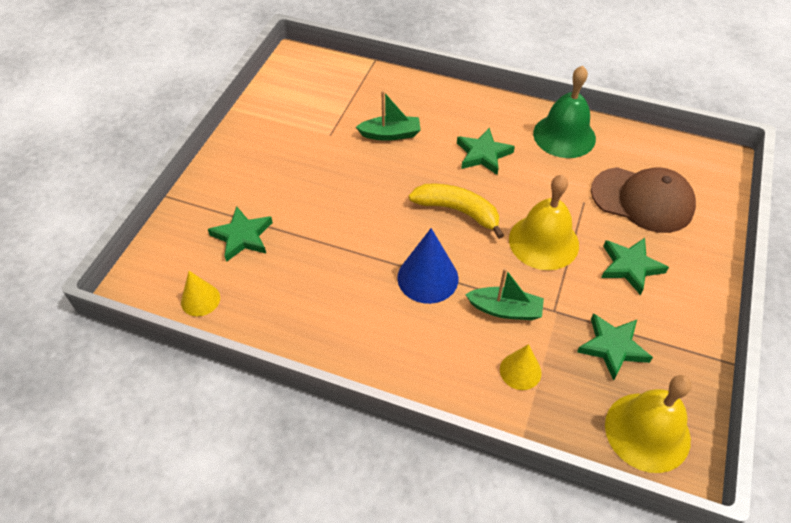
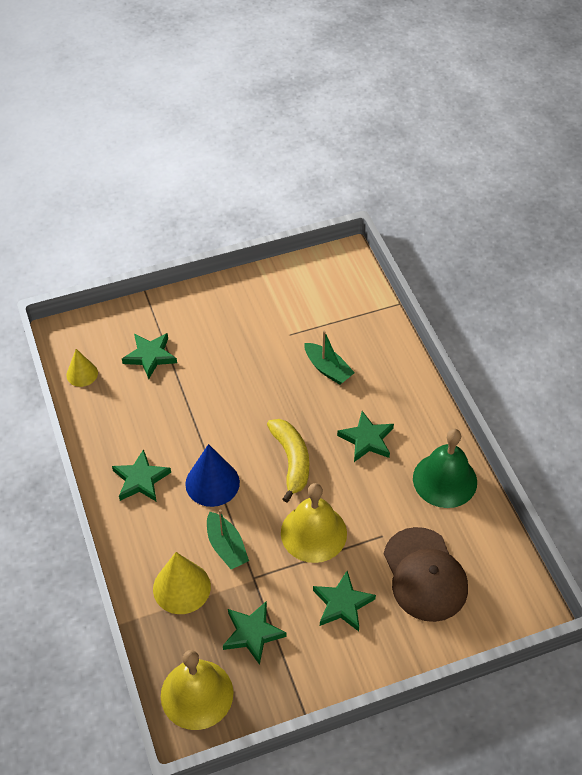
camera: 50 degrees right, 0 degrees up
(371, 328) = (141, 479): none -> green star
(520, 371) = (181, 587): yellow cone -> yellow cone, size x1.61

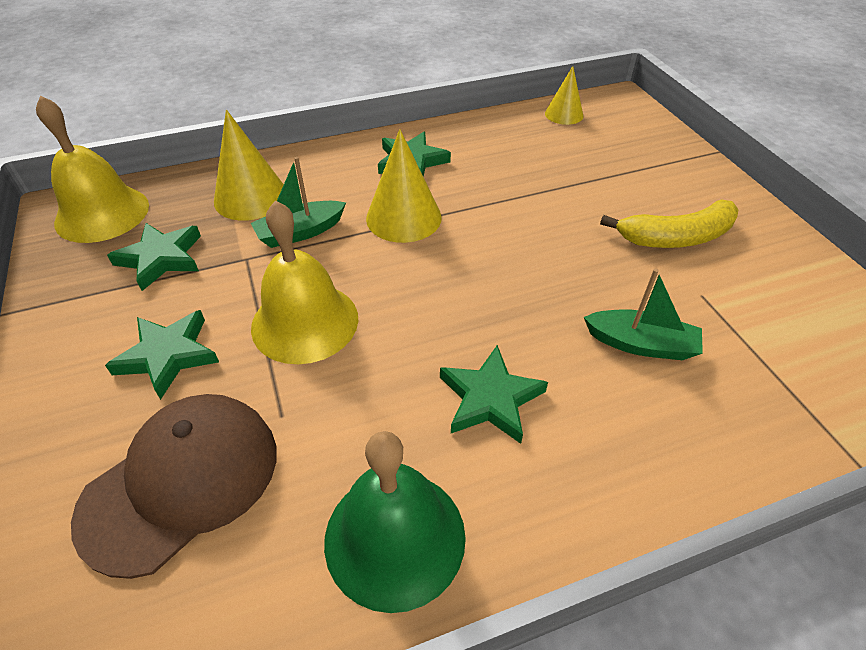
camera: 90 degrees right, 5 degrees down
(150, 356) = (606, 160): green star -> none
(212, 483) = (403, 217): blue cone -> yellow cone
(291, 461) = (441, 296): yellow banana -> yellow banana (675, 237)
(328, 369) = (641, 344): green boat -> green boat turned 120 degrees counterclockwise
(425, 575) = (181, 482): brown cap -> brown cap turned 150 degrees clockwise

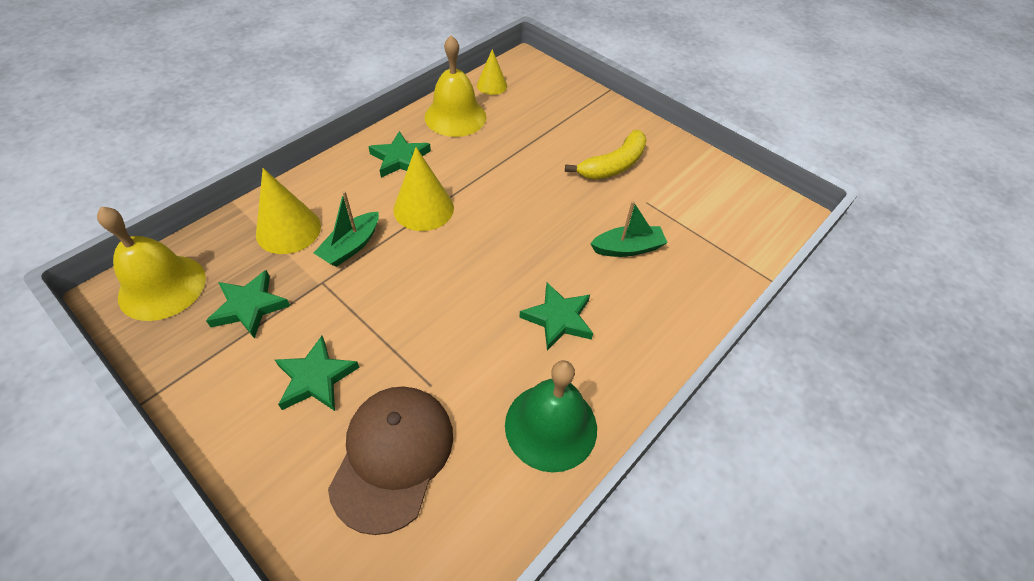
camera: 30 degrees left, 5 degrees up
(305, 322) = (402, 314): yellow bell -> yellow bell (455, 116)

